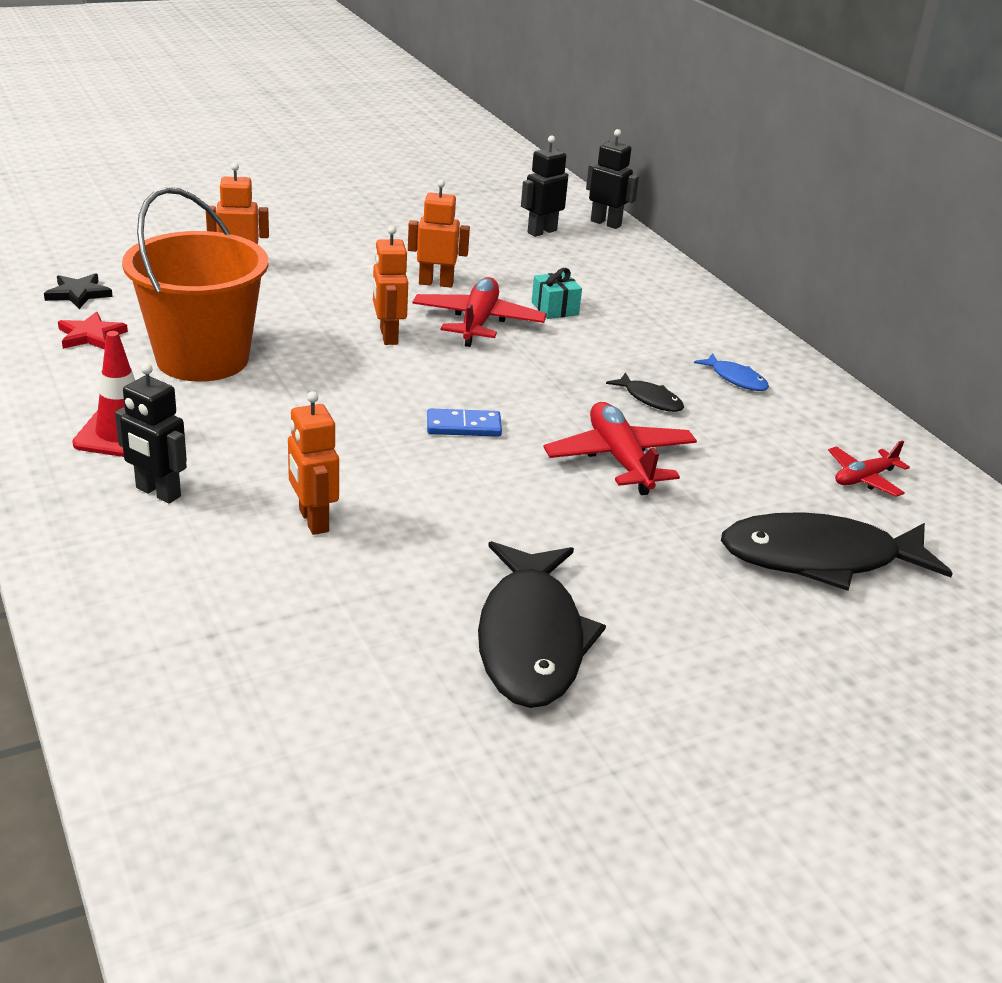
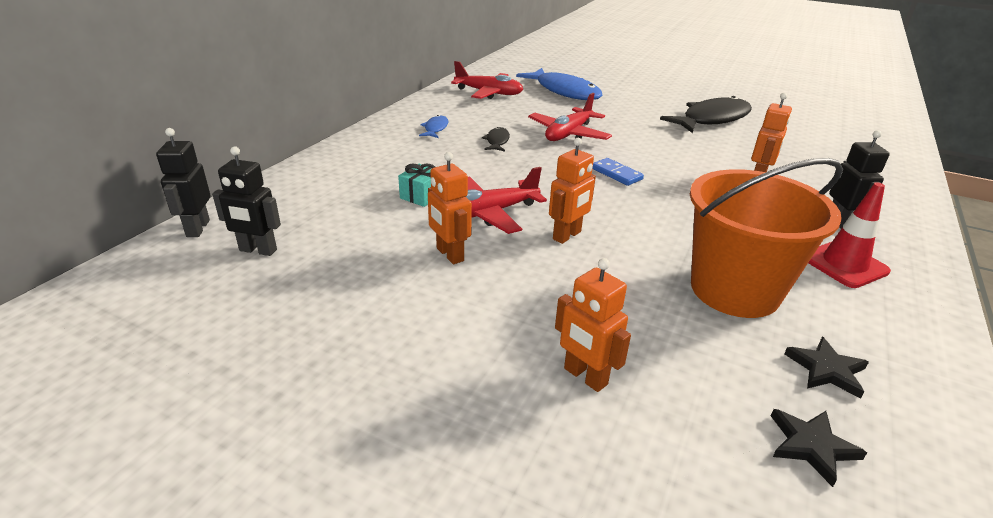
camera: 125 degrees left, 0 degrees up
(90, 335) = (826, 370): red star -> black star
(820, 558) = (564, 91): black fish -> blue fish
(864, 478) = (489, 93): red plane -> red plane, size x1.69

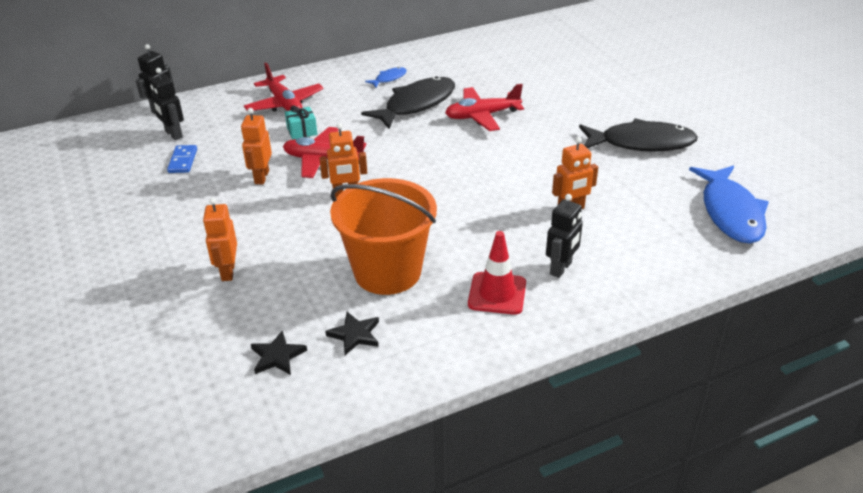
camera: 40 degrees right, 5 degrees up
(489, 93) = (482, 55): red plane -> red plane (284, 104)
(497, 141) = (416, 104): black fish -> black fish, size x2.23
(564, 91) = (552, 72): blue fish -> blue fish (730, 212)
(616, 174) = (458, 163): blue domino -> blue domino (183, 161)

